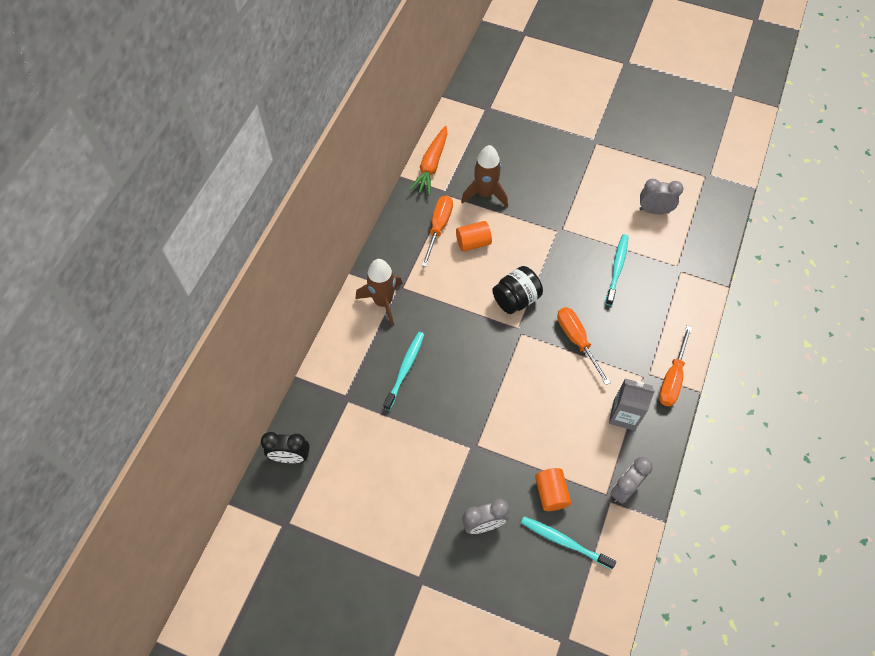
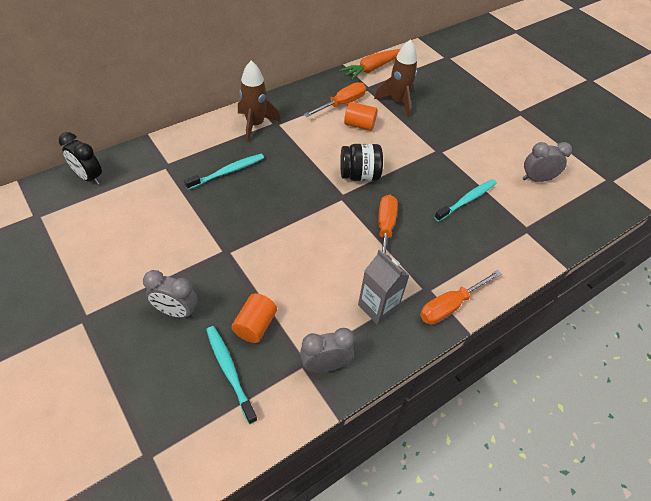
camera: 30 degrees right, 10 degrees down
(654, 210) = (536, 179): grey clock -> grey clock turned 45 degrees counterclockwise

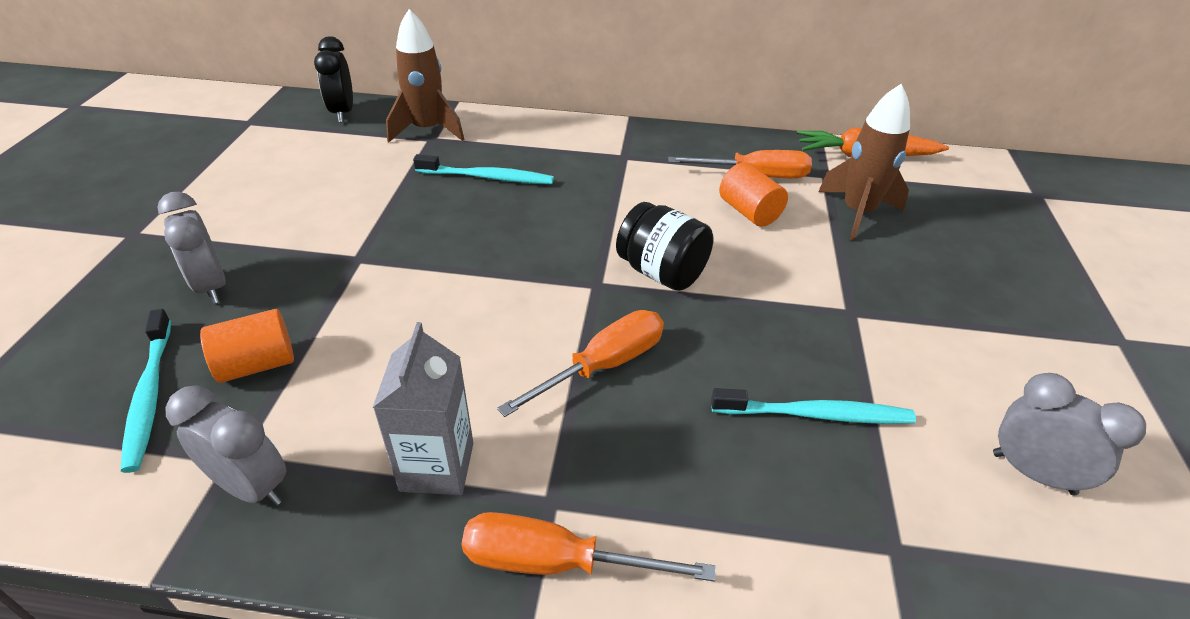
camera: 45 degrees right, 10 degrees down
(229, 371) = (149, 395): turquoise toothbrush -> turquoise toothbrush turned 150 degrees clockwise
(255, 125) = (595, 146): brown rocket -> brown rocket (427, 130)

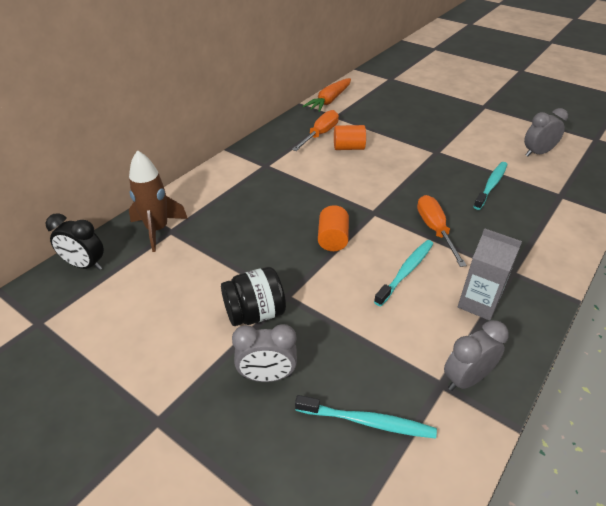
camera: 60 degrees left, 0 degrees up
(257, 364) = (365, 362): orange cylinder -> orange cylinder (332, 239)
(487, 177) = (242, 220): turquoise toothbrush -> turquoise toothbrush (406, 271)
(556, 562) = (545, 281): orange screwdriver -> none
(661, 272) = (377, 189): black jar -> black jar (255, 313)
(857, 213) = (371, 121): brown rocket -> none

